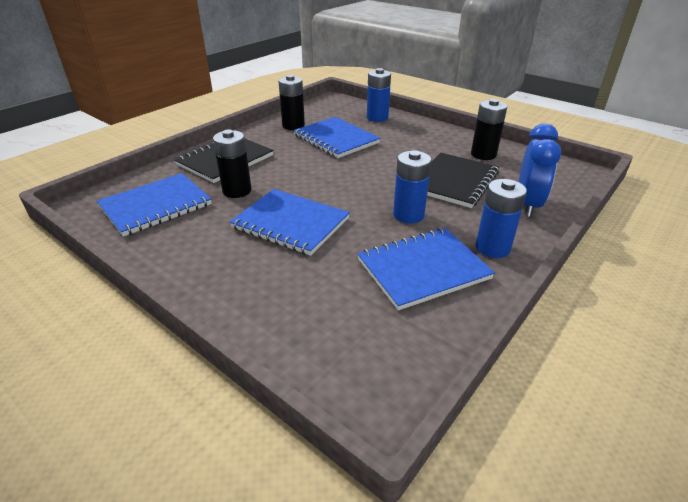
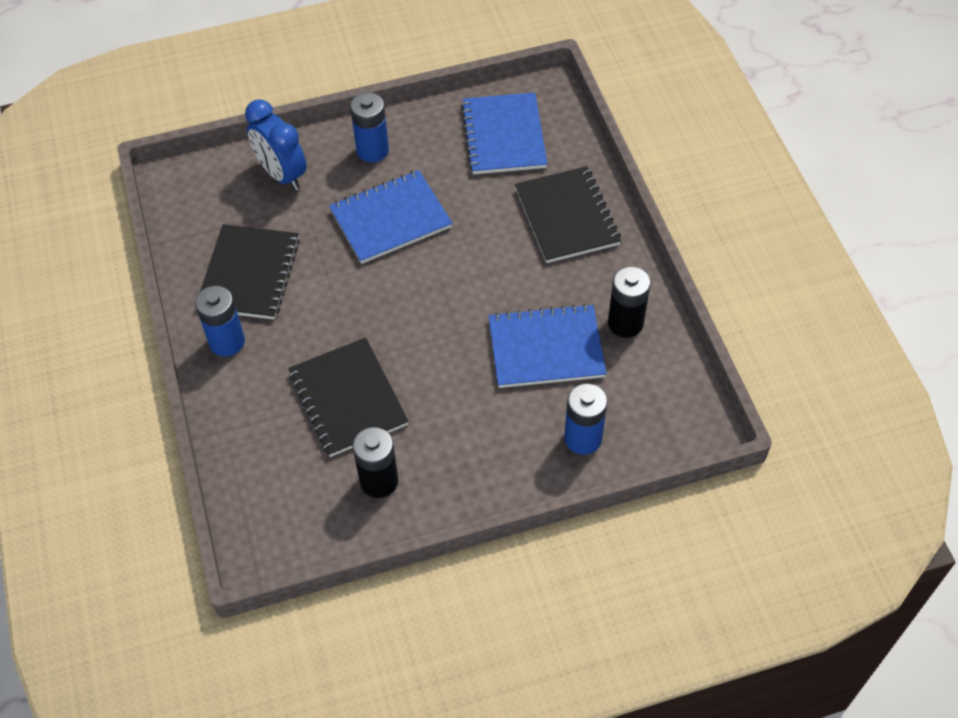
camera: 125 degrees right, 20 degrees up
(237, 191) = (485, 202): black battery -> none
(408, 215) = (326, 314): blue battery -> blue battery (372, 150)
(423, 269) = (249, 274): blue notebook -> black notebook
(527, 205) = (253, 428): blue clock -> blue clock (282, 174)

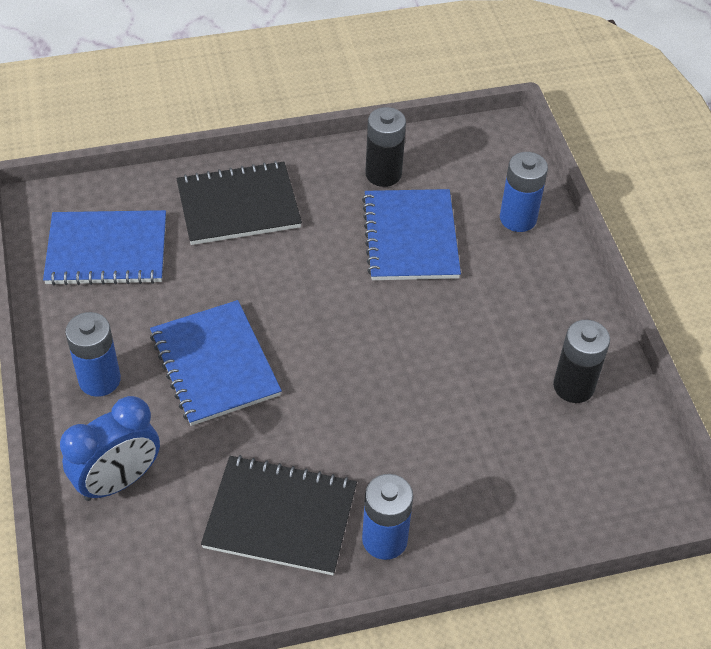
camera: 90 degrees left, 5 degrees down
(348, 399) = (470, 412): black notebook -> none

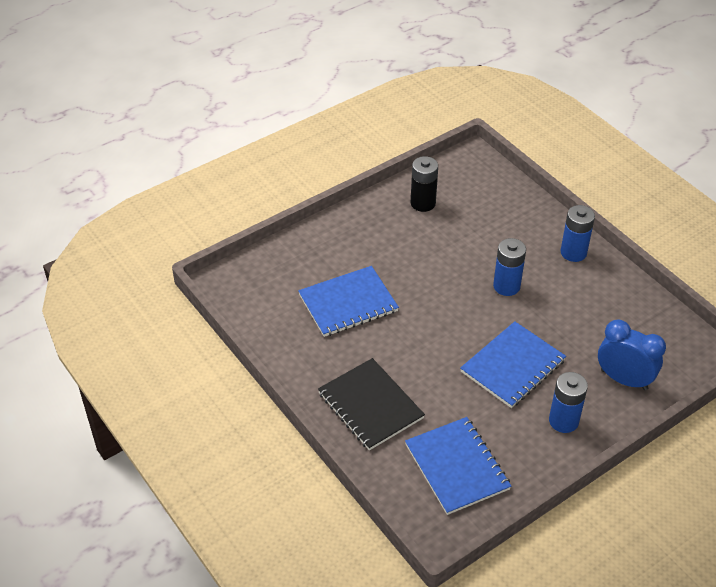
camera: 110 degrees left, 5 degrees down
(280, 517) = (592, 298): black notebook -> none
(383, 174) = (295, 334): black battery -> none
(518, 218) = (302, 255): blue battery -> blue battery (506, 286)

